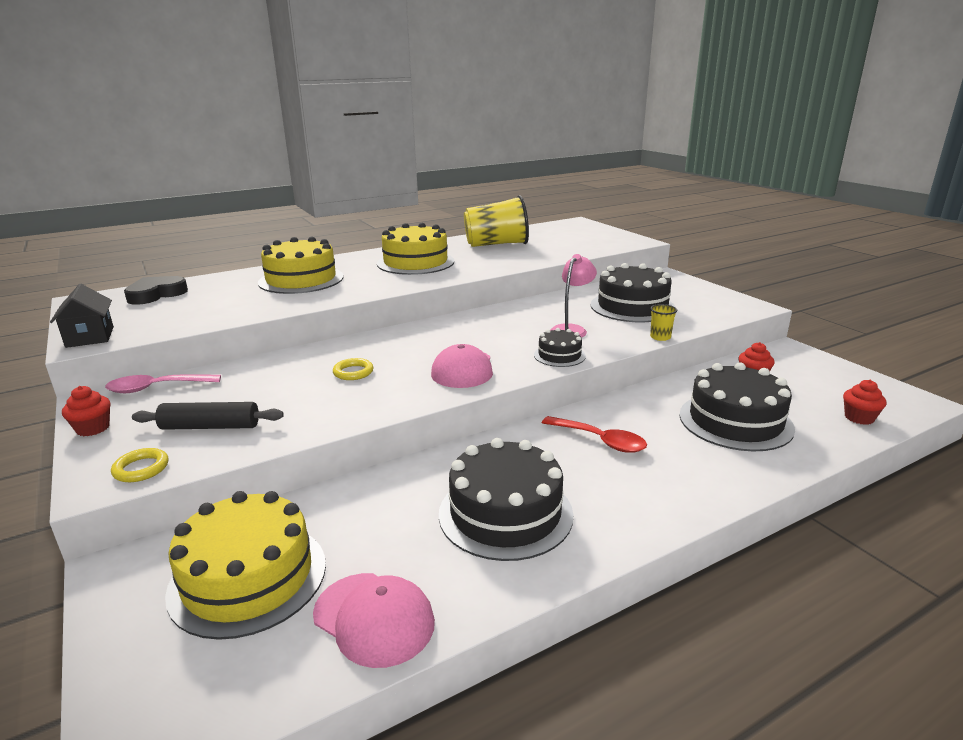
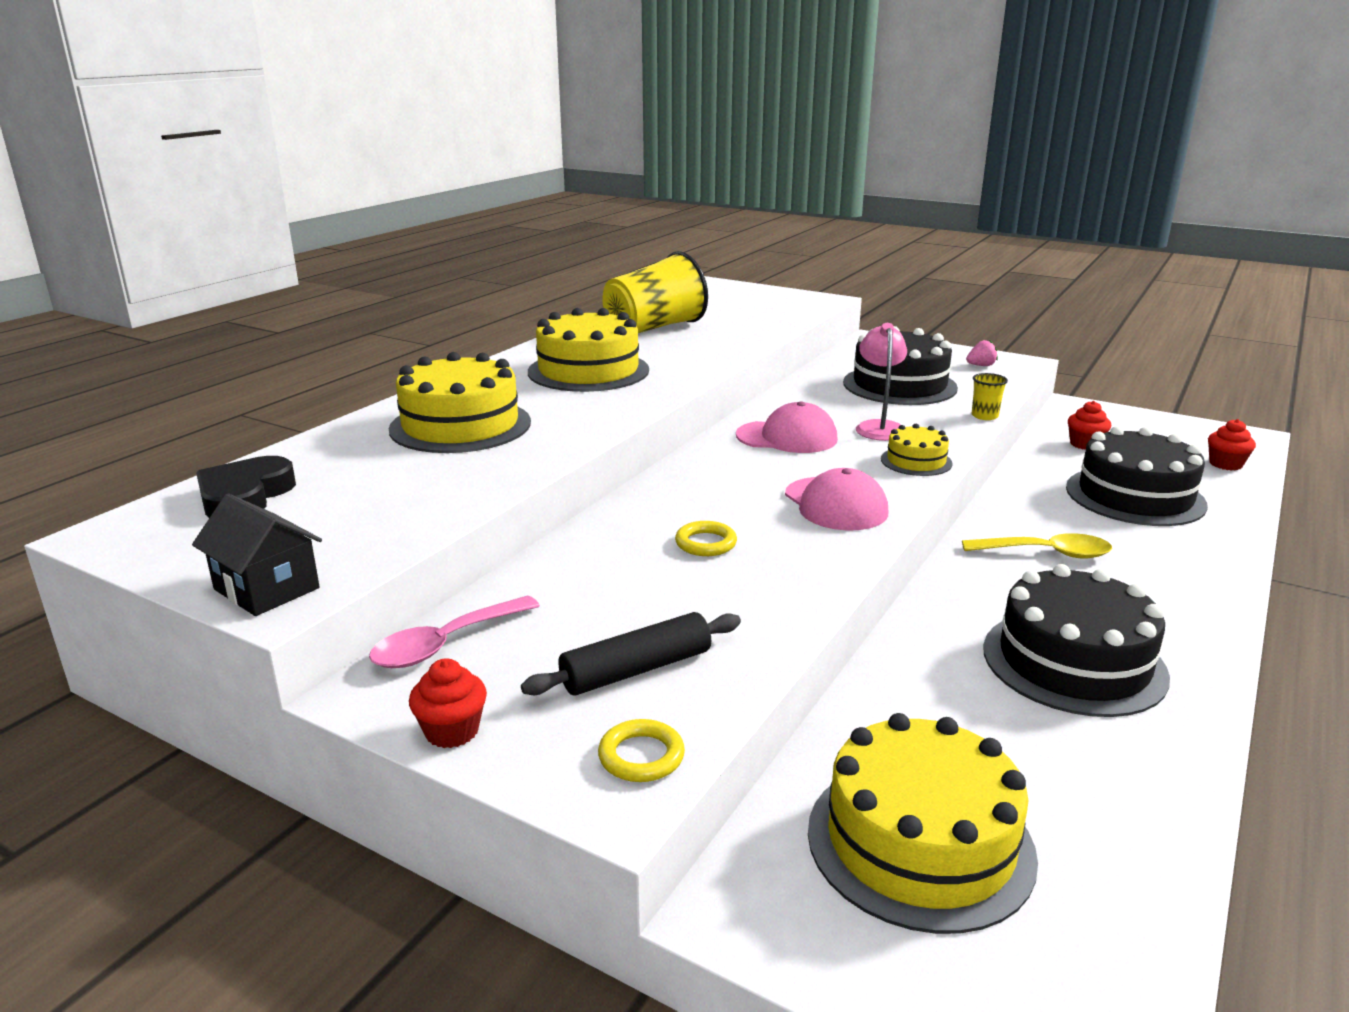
camera: 30 degrees left, 0 degrees up
(374, 618) = (1119, 822): pink cap -> pink cap (787, 437)
(559, 355) = (916, 461): black cake -> yellow cake
(600, 441) = (1046, 553): red spoon -> yellow spoon
(717, 304) = (981, 366): none -> pink strawberry

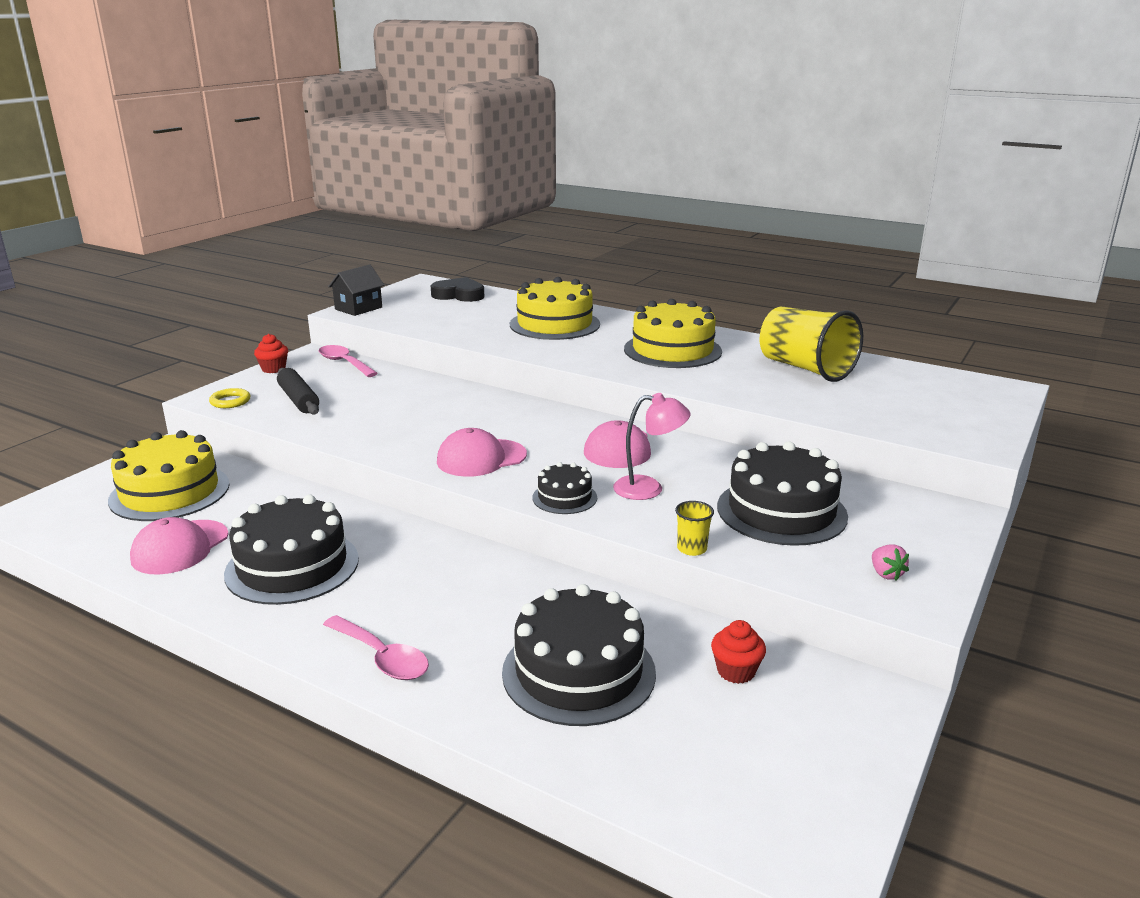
camera: 90 degrees right, 0 degrees up
(705, 543) = (430, 416): yellow ring -> none
(916, 461) = (564, 497): yellow cake -> black cake
(1046, 553) = (455, 586): yellow spoon -> none
(1089, 777) = (180, 547): none -> pink cap
(1194, 583) = (382, 657): none -> pink spoon
(1225, 464) = (688, 788): red cupcake -> none

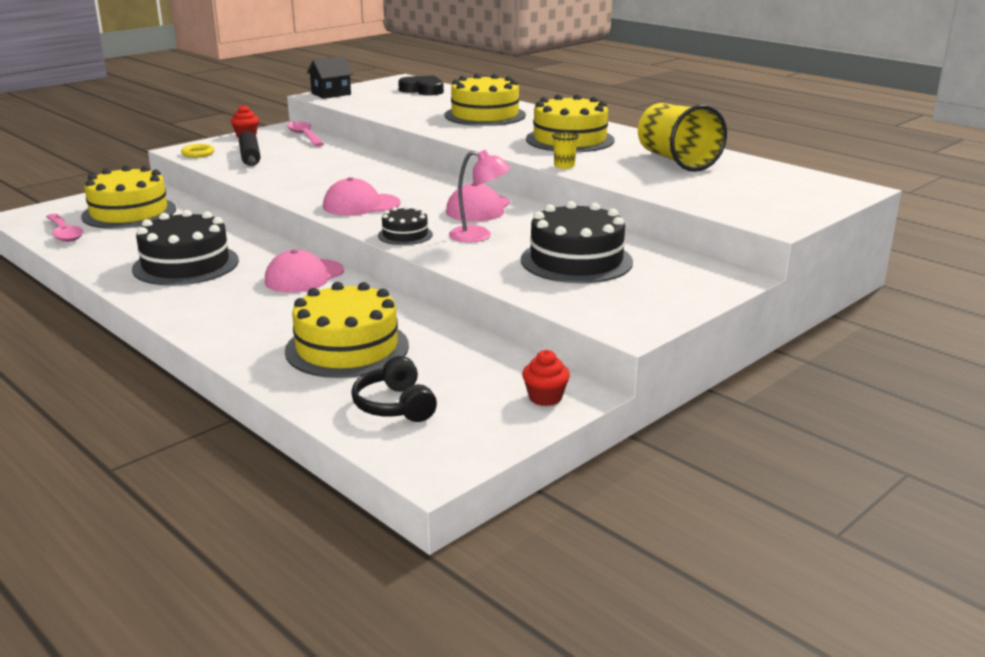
camera: 15 degrees right, 0 degrees up
(180, 547) = (115, 245): pink cap -> pink cap (304, 276)
(382, 657) = (211, 322): pink spoon -> pink spoon (64, 233)
(579, 672) = (347, 348): black cake -> yellow cake
(692, 549) = (477, 275): yellow cup -> yellow cup (564, 166)
(700, 759) = (395, 405): none -> black headphones
(736, 671) = (468, 363): red cupcake -> red cupcake (545, 397)
(886, 574) = (623, 307): pink strawberry -> none

